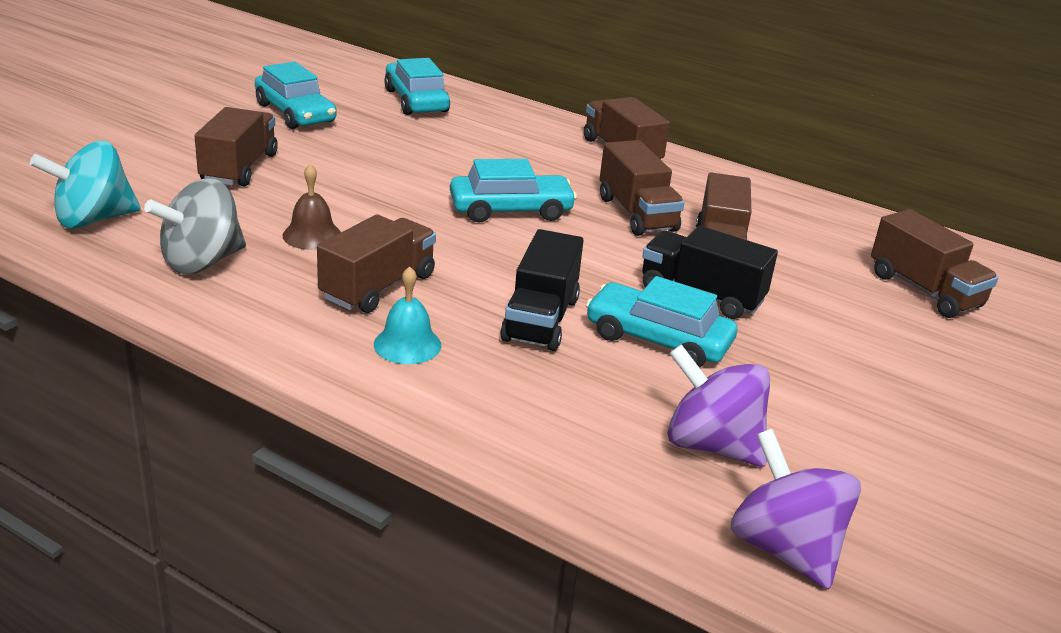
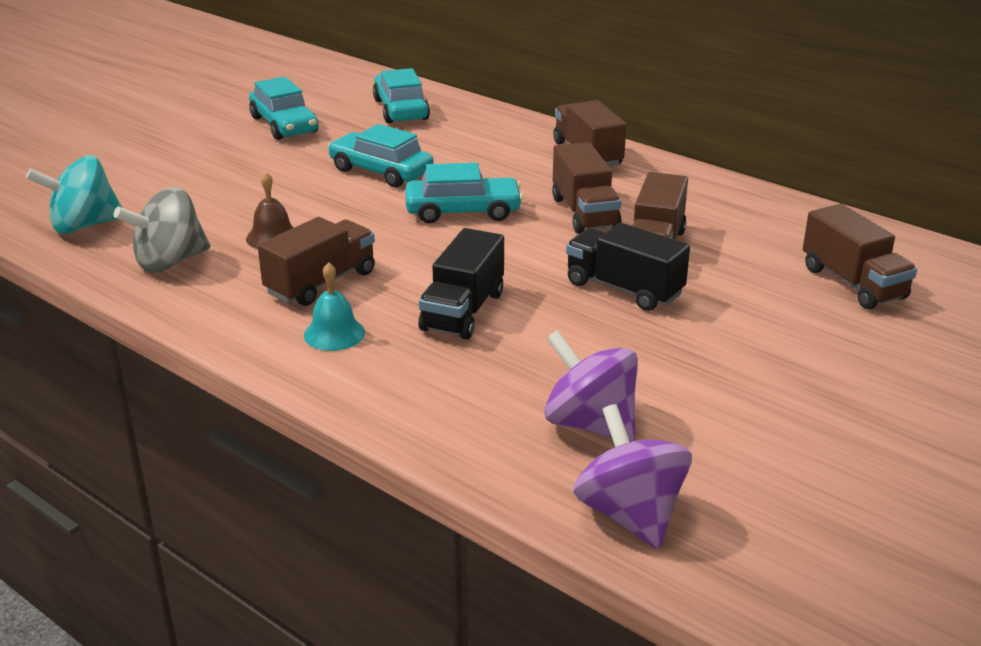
camera: 10 degrees right, 0 degrees up
(239, 168) = (221, 177): brown truck -> none
(658, 339) = (569, 329): turquoise car -> turquoise car (381, 171)

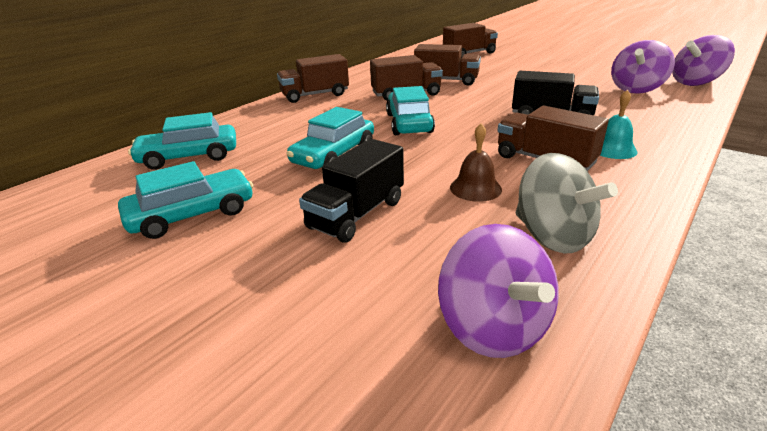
camera: 90 degrees left, 0 degrees up
(84, 225) = (493, 328): turquoise spinning top -> purple spinning top
(624, 289) = (498, 85): black truck -> black truck (357, 214)

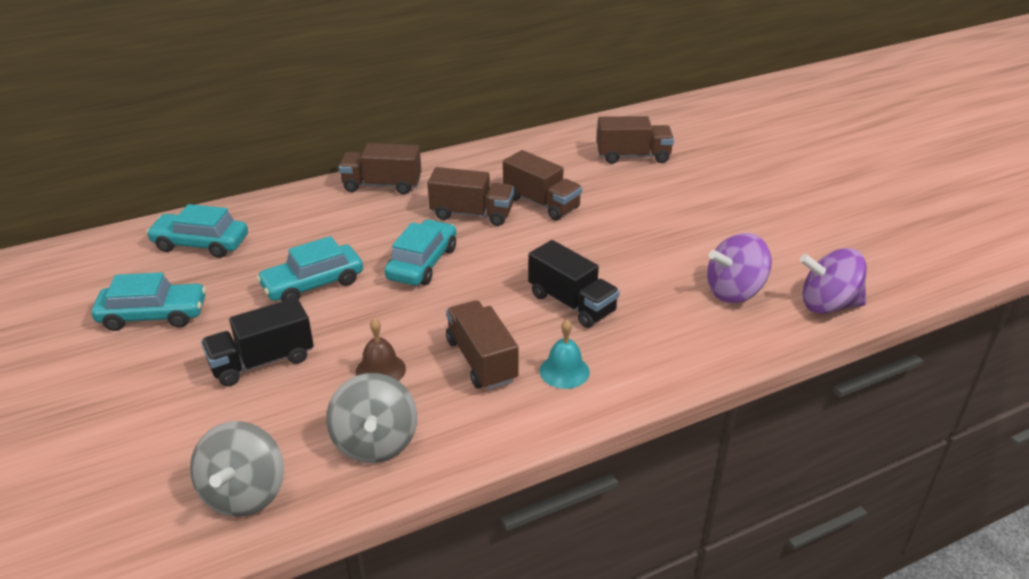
camera: 25 degrees right, 5 degrees up
(493, 328) = (244, 494): purple spinning top -> grey spinning top

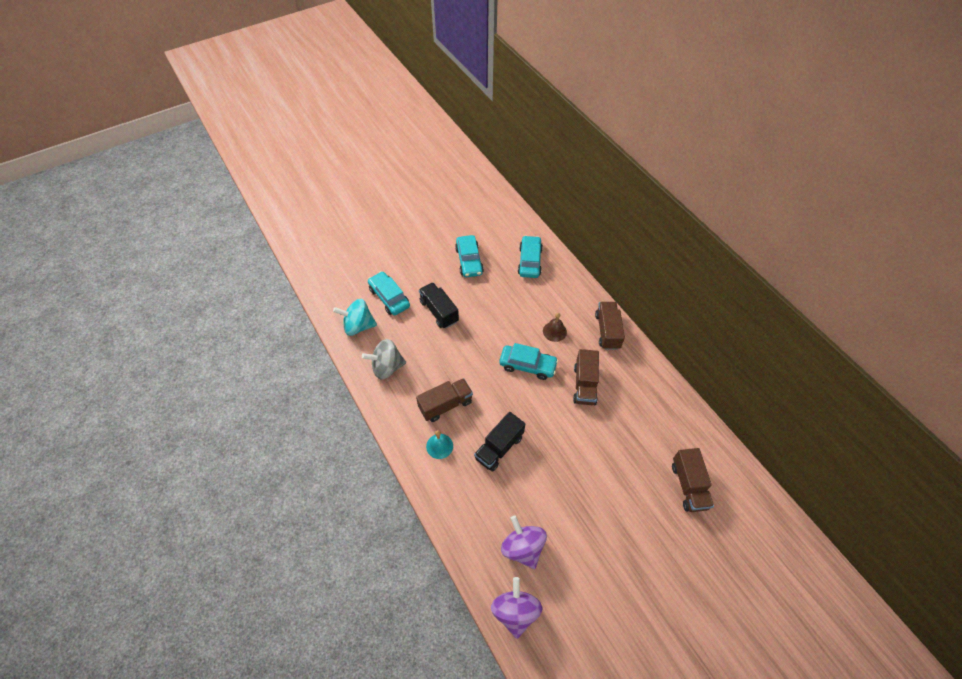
camera: 85 degrees right, 20 degrees up
(244, 494) = (358, 326): grey spinning top -> turquoise spinning top
(313, 284) = (501, 318): turquoise car -> turquoise car (389, 297)
(380, 370) = (435, 361): brown bell -> brown bell (554, 331)
(541, 203) = (606, 424): brown truck -> none

